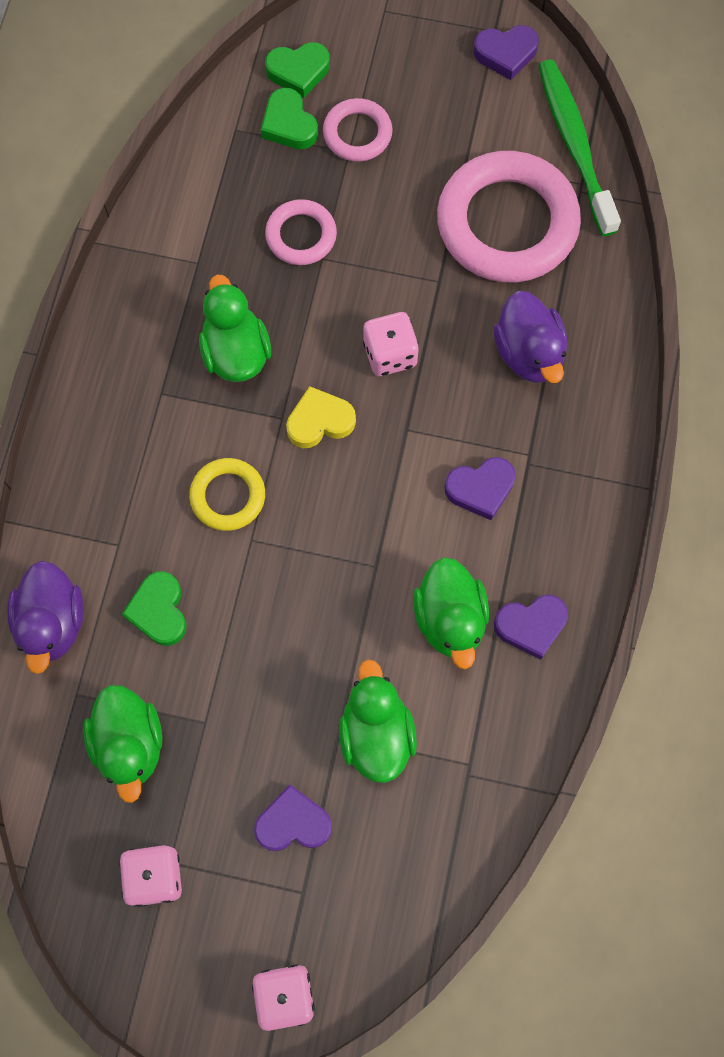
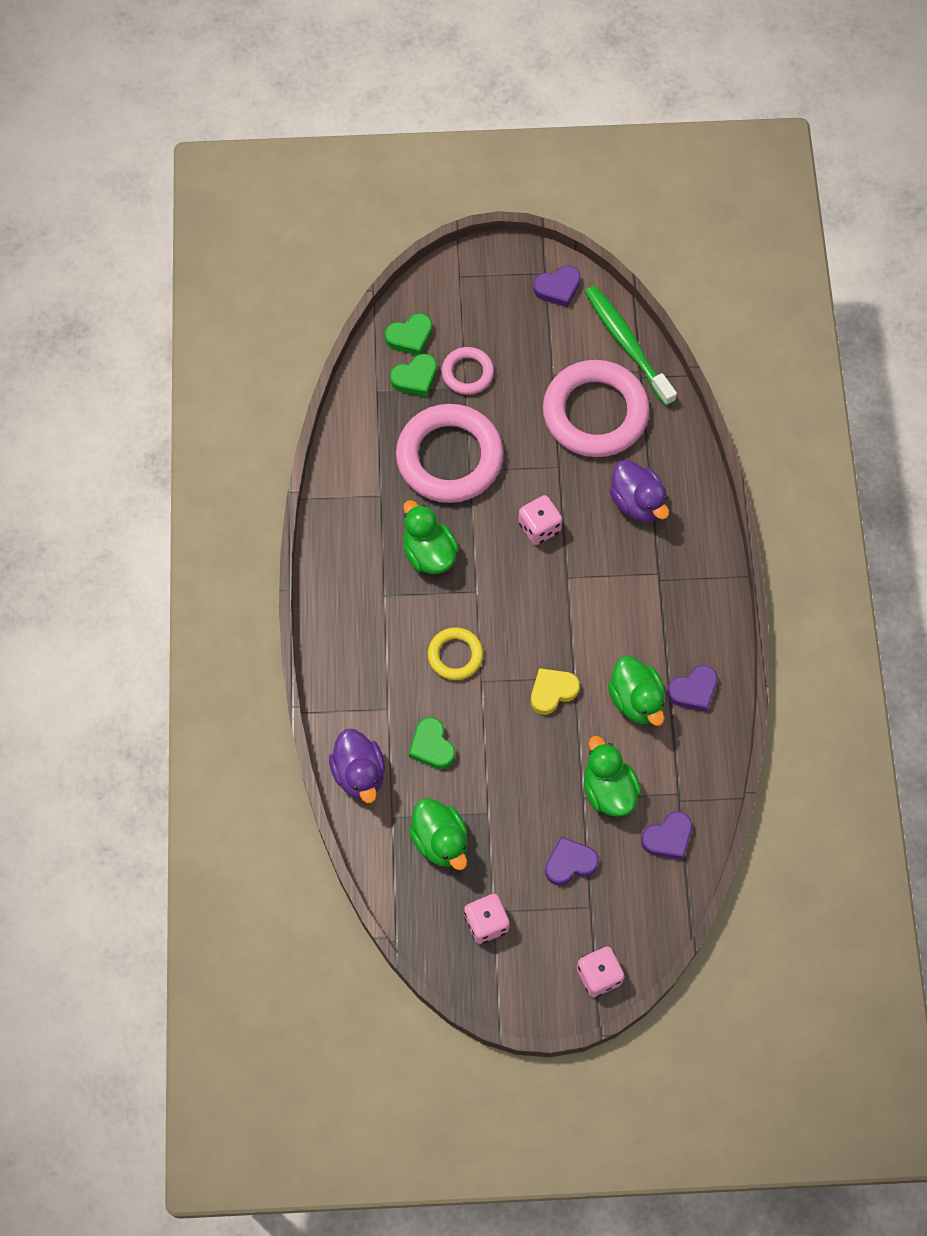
camera: 15 degrees left, 5 degrees down
(289, 124) = (415, 378): green heart -> green heart turned 75 degrees counterclockwise
(301, 235) = (449, 457): pink ring -> pink ring, size x2.00
(320, 421) = (504, 587): yellow heart -> yellow heart (552, 692)
(480, 489) = (631, 605): purple heart -> purple heart (668, 838)

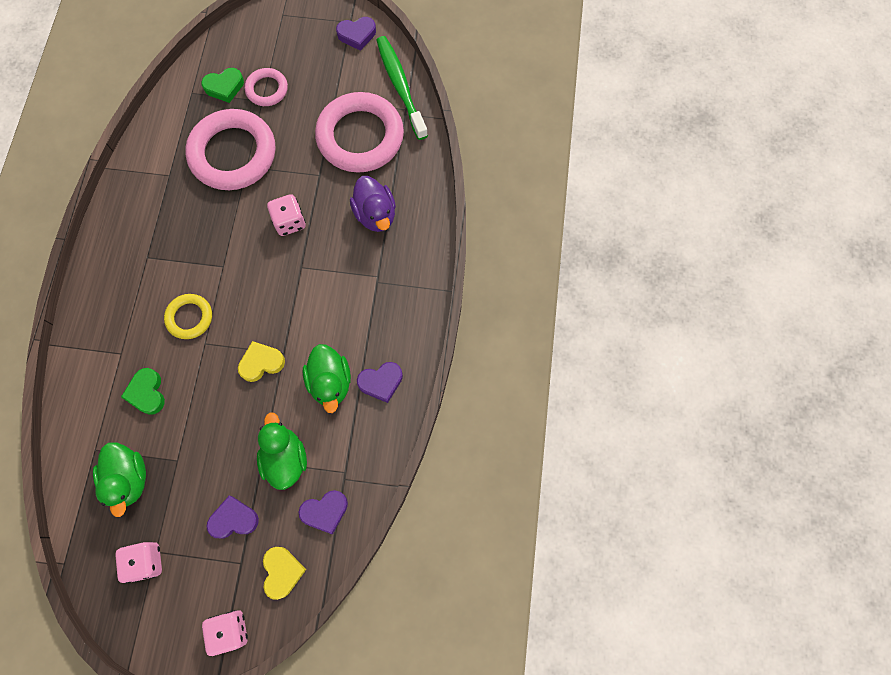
camera: 10 degrees right, 5 degrees up
(359, 773) = (79, 406): purple duck -> none
(410, 337) = (230, 55): green heart -> none
(429, 553) = (193, 228): green duck -> none
(638, 907) = (282, 572): none -> yellow heart

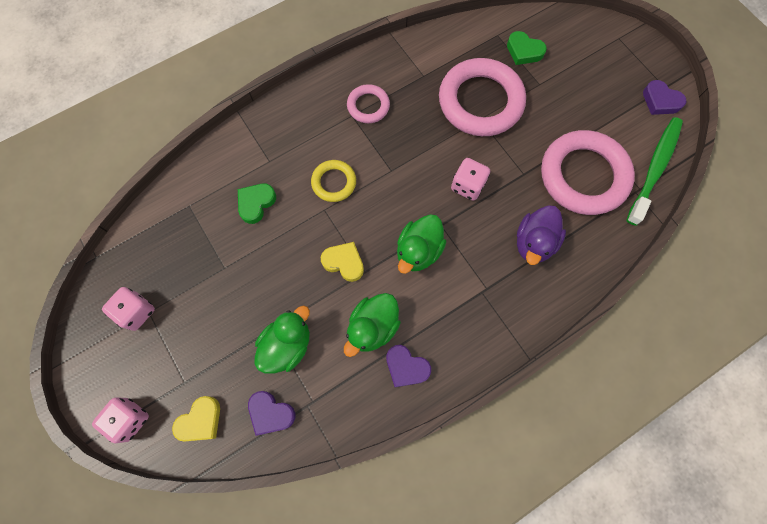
camera: 50 degrees right, 0 degrees up
(129, 479) = (186, 247): green duck -> green duck (418, 251)
(234, 519) = (212, 348): purple heart -> none
(267, 89) = (551, 80): pink ring -> pink ring (368, 106)

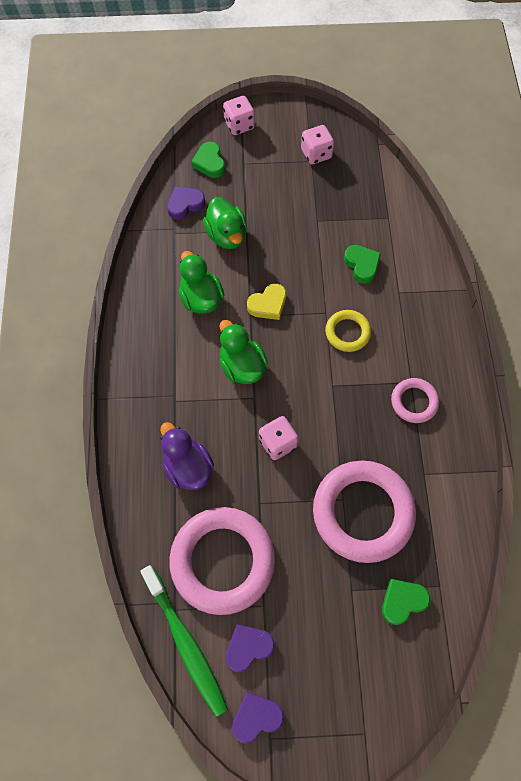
camera: 120 degrees right, 5 degrees down
(200, 421) = (210, 163): yellow heart -> green heart
(406, 367) = (155, 305): purple heart -> purple heart (248, 647)

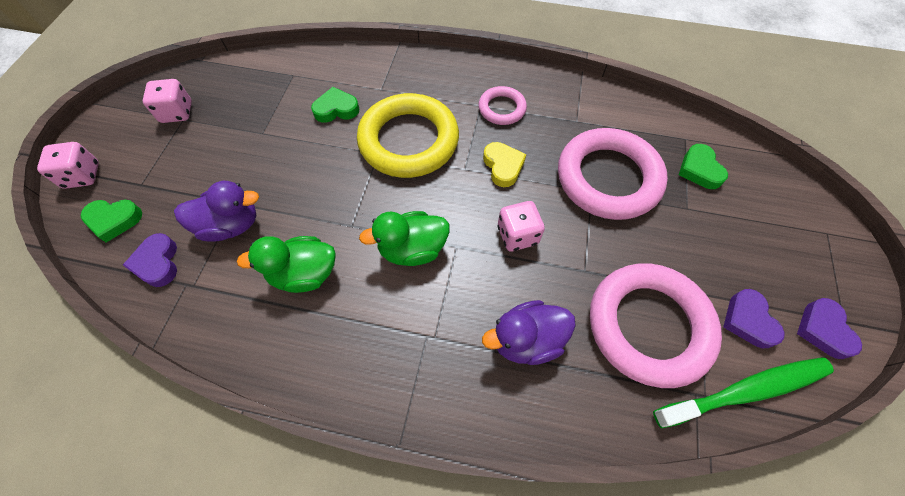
camera: 75 degrees left, 5 degrees down
(227, 235) = (231, 225): green duck -> purple duck
(268, 304) = (344, 204): yellow heart -> yellow heart (503, 166)
(347, 332) = (408, 141): yellow ring -> yellow ring, size x2.00

